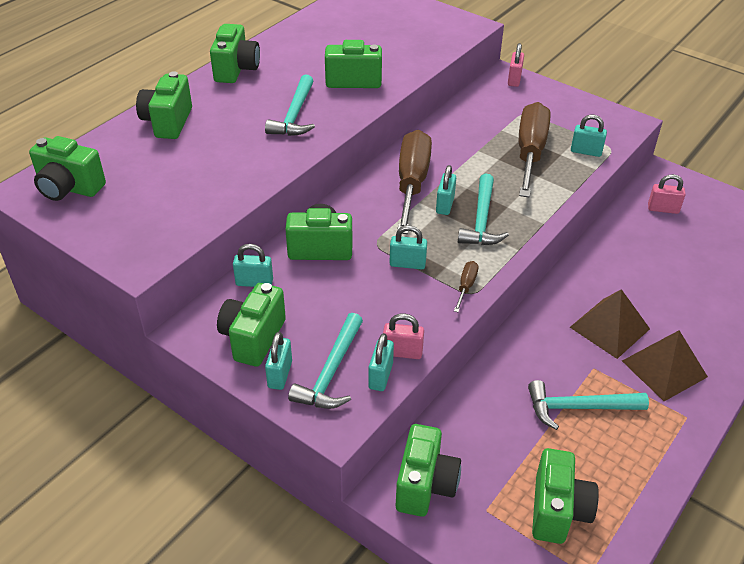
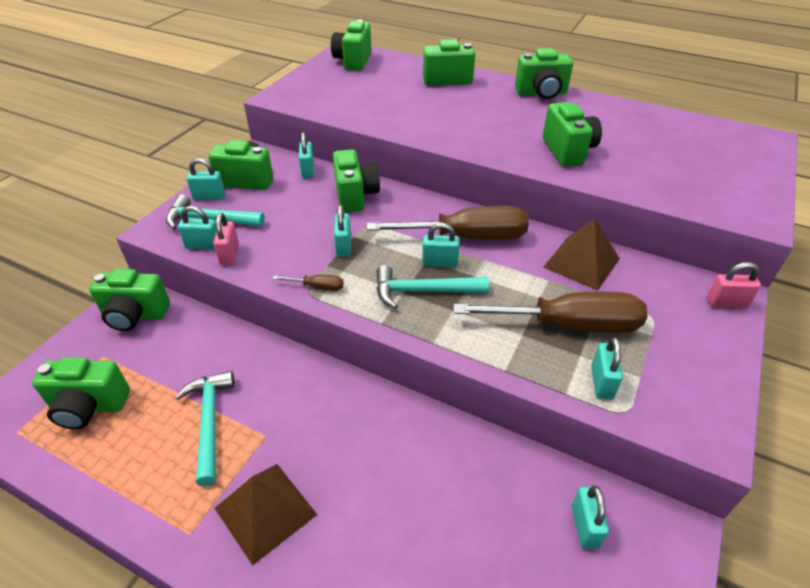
camera: 80 degrees right, 0 degrees up
(295, 115) = (487, 129): turquoise hammer -> none
(609, 328) = (328, 452): brown pyramid -> brown pyramid (581, 262)
(663, 209) = (584, 526): pink padlock -> turquoise padlock

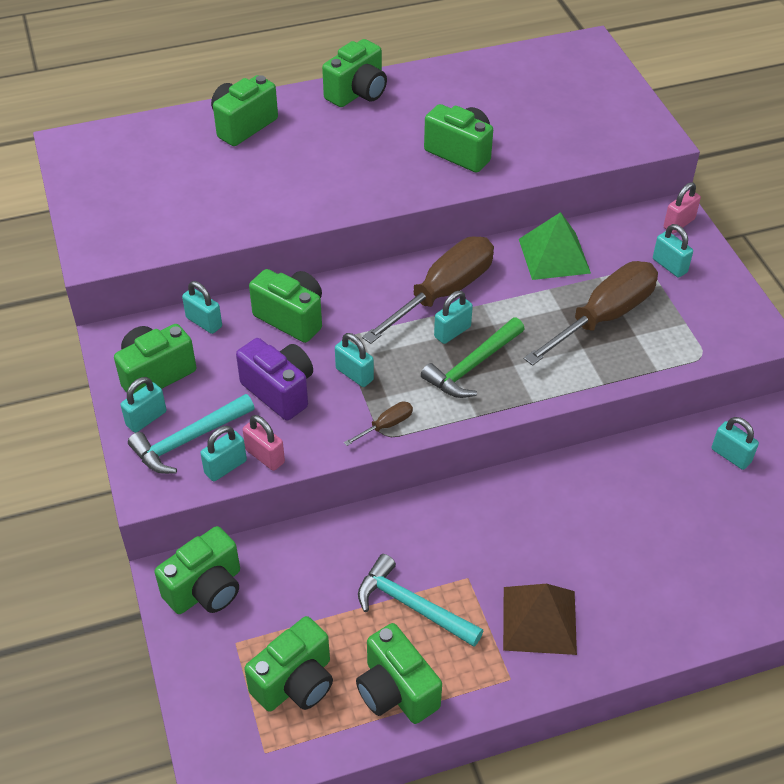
camera: 45 degrees left, 5 degrees up
(290, 227) = (279, 391): none -> purple camera
(353, 61) = (104, 157): green camera -> green camera (396, 691)
(423, 291) = (472, 366): turquoise hammer -> green hammer
(581, 262) = (554, 255): brown pyramid -> green pyramid
(601, 382) = (668, 345): turquoise padlock -> turquoise padlock (669, 266)

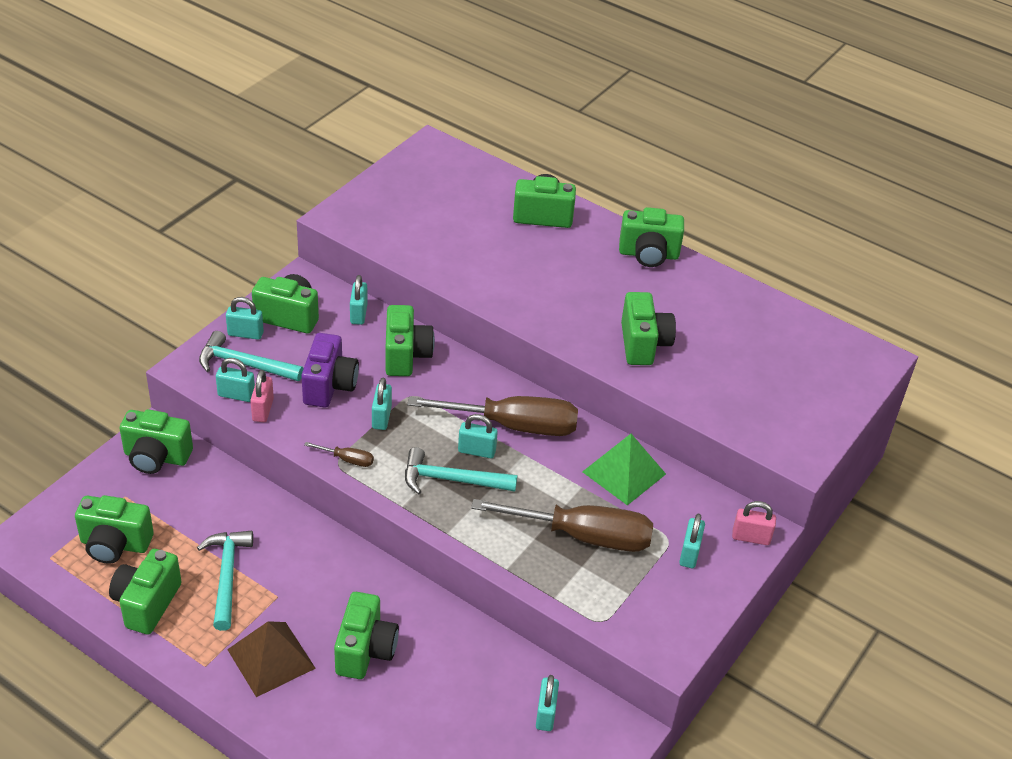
camera: 50 degrees right, 5 degrees down
(472, 366) = (451, 480): green hammer -> turquoise hammer
(580, 543) = (365, 650): none -> green camera

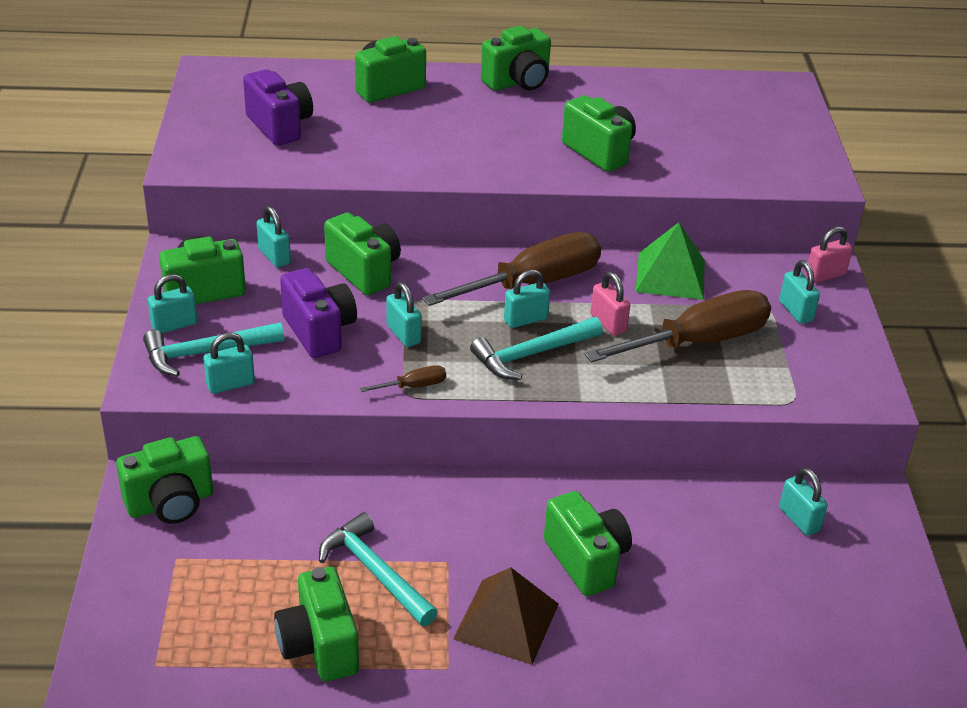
camera: 35 degrees left, 5 degrees down
(115, 544) = (218, 610): green camera -> none
(263, 410) = (275, 384): pink padlock -> pink padlock (608, 323)
(432, 214) = (280, 126): none -> purple camera

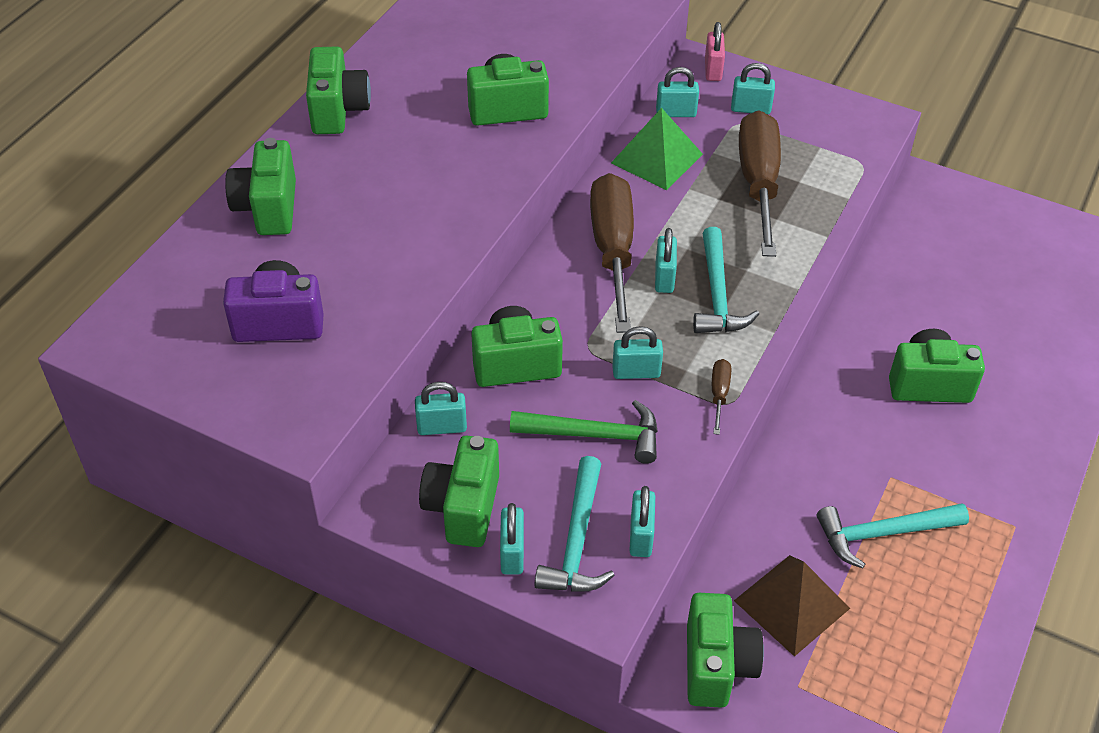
camera: 60 degrees left, 10 degrees up
(319, 331) = (594, 435): purple camera -> green hammer
(319, 646) = (958, 609): green camera -> none
(506, 621) = (977, 465): brown pyramid -> brown pyramid (791, 604)
(608, 323) = (701, 226): pink padlock -> none
(799, 519) = (937, 237): turquoise padlock -> turquoise padlock (676, 113)

